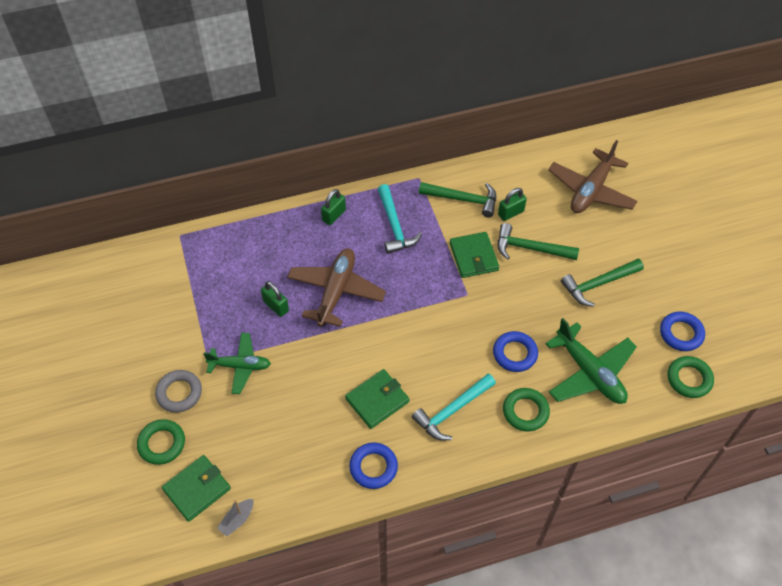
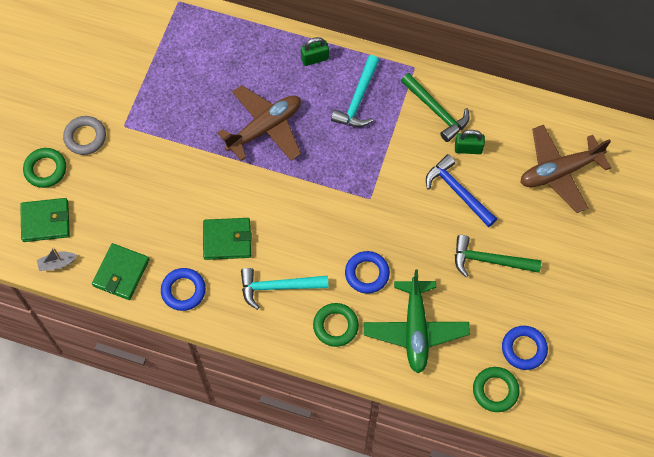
camera: 35 degrees right, 10 degrees up
(240, 366) = (145, 144): green plane -> none
(276, 306) = (208, 111): green padlock -> none
(473, 257) = (402, 168): green wallet -> green wallet (121, 273)
(530, 248) = (458, 192): green hammer -> blue hammer

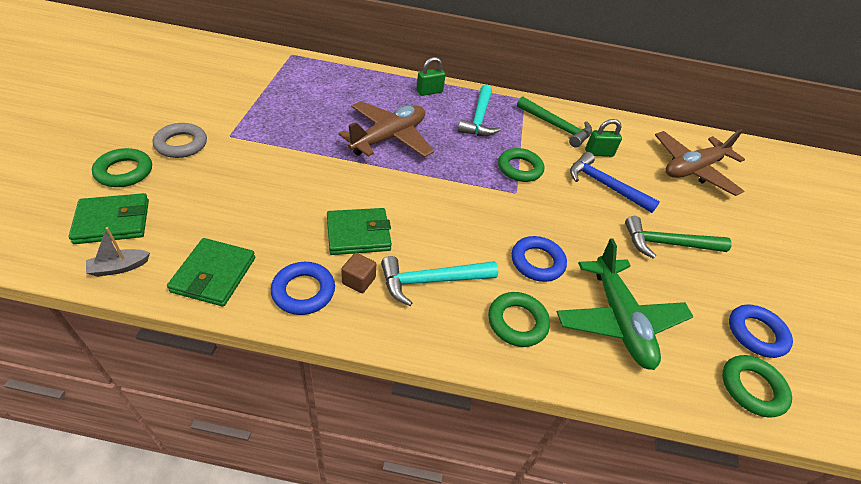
camera: 15 degrees left, 20 degrees down
(223, 284) = (358, 280): none -> brown cube
(381, 169) = (519, 168): none -> green ring

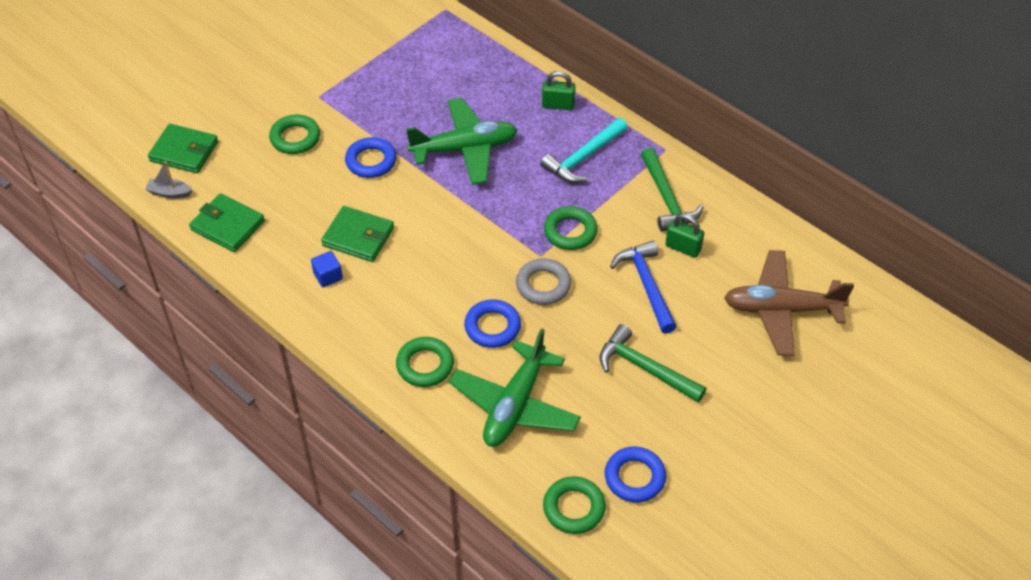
camera: 40 degrees right, 5 degrees up
(124, 172) = (215, 107): green ring -> green ring (295, 138)
(181, 144) = (273, 93): grey ring -> grey ring (543, 285)
(214, 274) = (228, 225): green wallet -> green wallet turned 75 degrees clockwise
(303, 291) = (281, 266): blue ring -> blue ring (371, 161)
(358, 280) = (328, 276): brown cube -> blue cube
(389, 138) = (464, 149): brown plane -> green plane
(432, 281) = (385, 302): turquoise hammer -> none

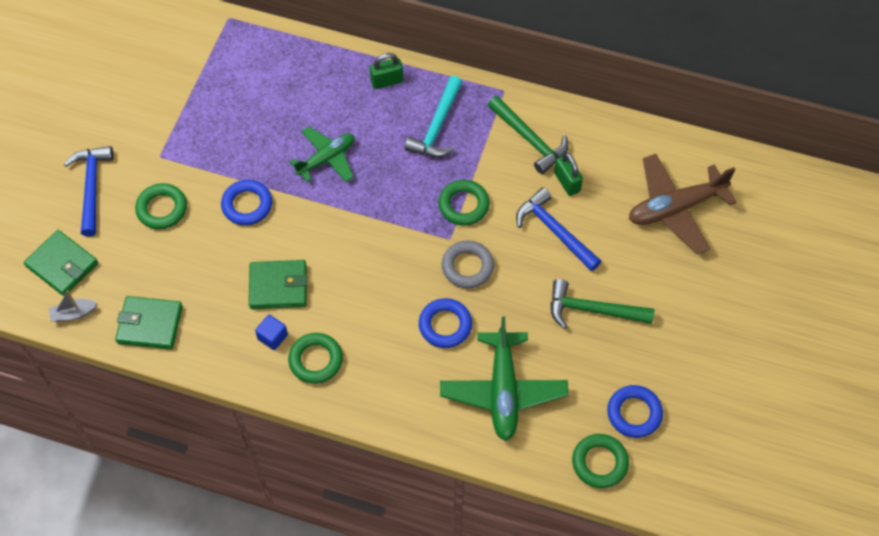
camera: 25 degrees left, 10 degrees up
(184, 151) = (62, 265): green wallet -> green wallet turned 45 degrees clockwise
(246, 100) = (91, 187): none -> blue hammer
(425, 365) = (406, 386): green ring -> green ring (316, 360)
(464, 149) = (326, 159): green plane -> green plane, size x0.65
(683, 248) = (567, 182): green padlock -> green padlock turned 60 degrees clockwise

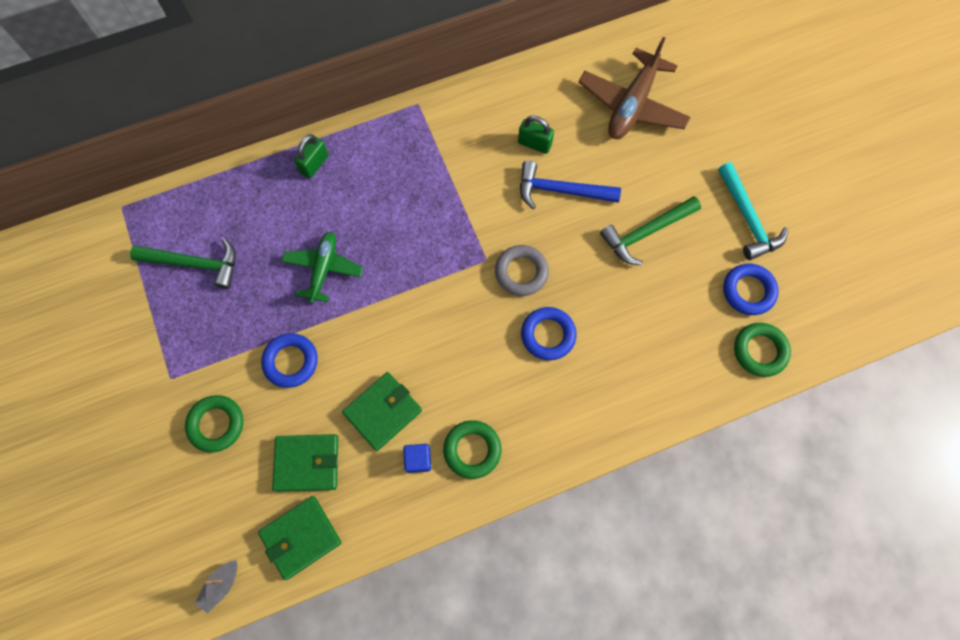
camera: 40 degrees left, 10 degrees up
(62, 265) = (168, 550): green wallet -> green wallet (307, 463)
(91, 187) = (131, 456): blue hammer -> none
(437, 126) = (391, 172): turquoise hammer -> turquoise hammer (747, 218)
(463, 205) = (472, 223): green ring -> none
(503, 391) = (640, 352): green plane -> none
(529, 139) = (474, 129): green hammer -> green hammer (194, 263)

